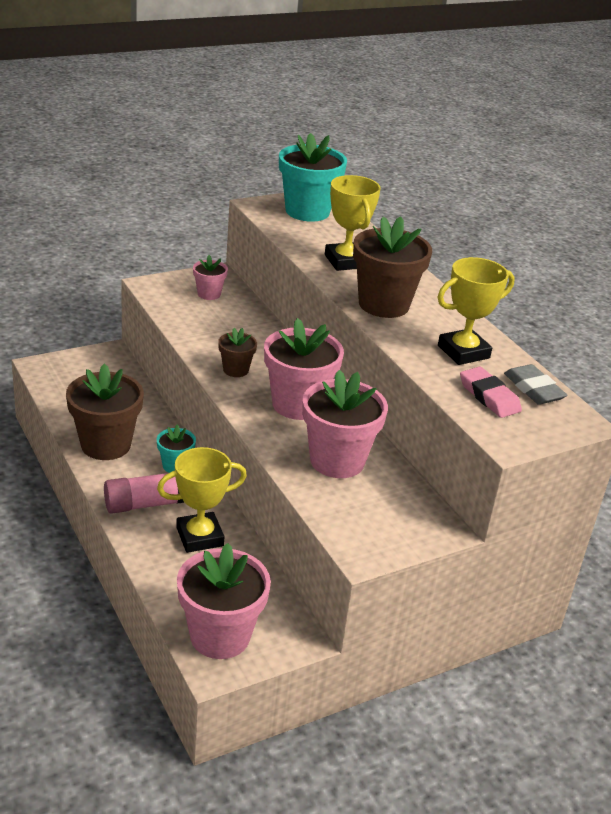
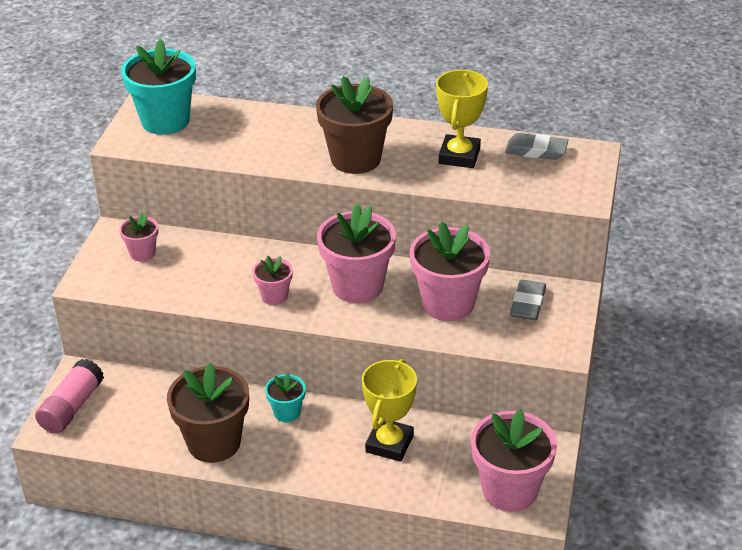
camera: 45 degrees left, 5 degrees up
(146, 504) = (318, 456): pink glue stick -> pink glue stick (72, 407)
(236, 370) = (274, 296): brown flower pot -> pink flower pot
(346, 261) = (270, 143): yellow trophy -> none
(395, 507) = (528, 304): none -> grey eraser
(489, 396) = (525, 176): pink eraser -> none

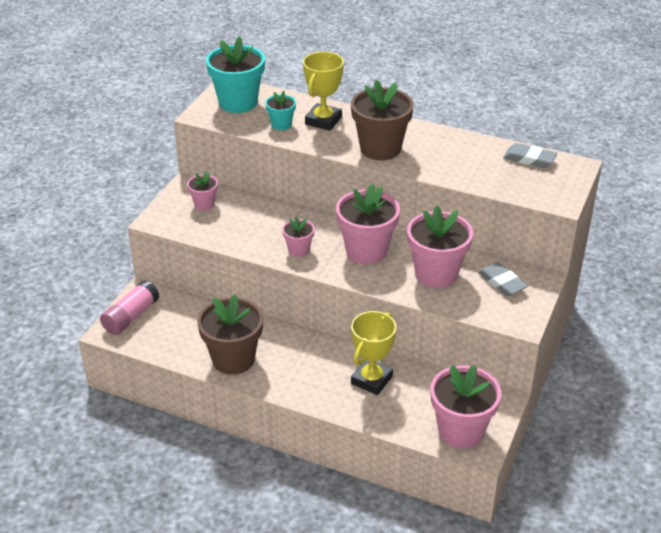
camera: 10 degrees right, 0 degrees up
(287, 412) = (296, 344): turquoise flower pot -> turquoise flower pot (281, 124)
(459, 156) = (465, 156): yellow trophy -> yellow trophy (323, 121)
(528, 304) = (502, 282): grey eraser -> grey eraser turned 60 degrees counterclockwise

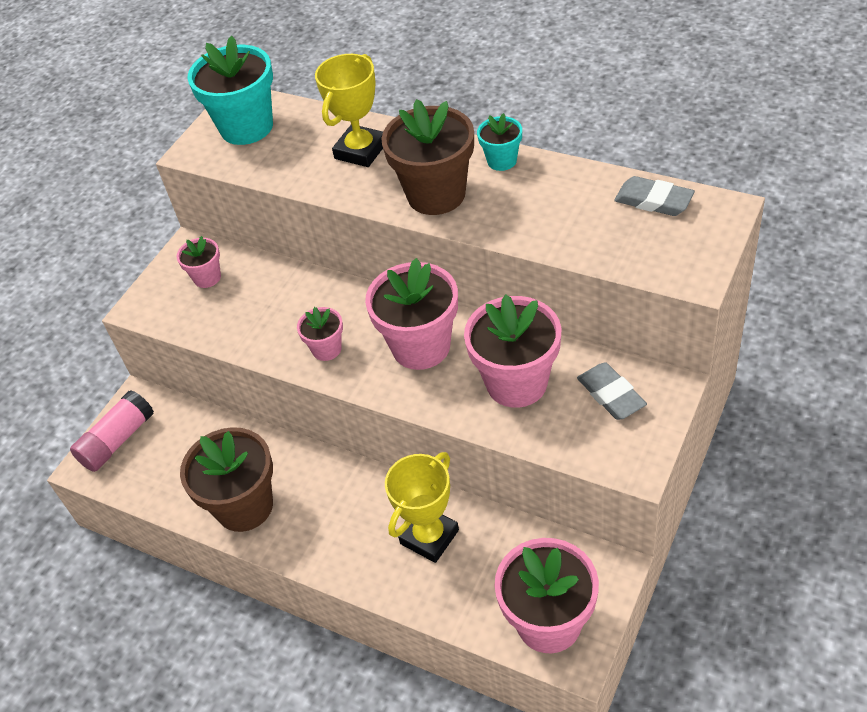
camera: 10 degrees right, 10 degrees up
(281, 124) = (301, 161): turquoise flower pot -> turquoise flower pot (502, 161)

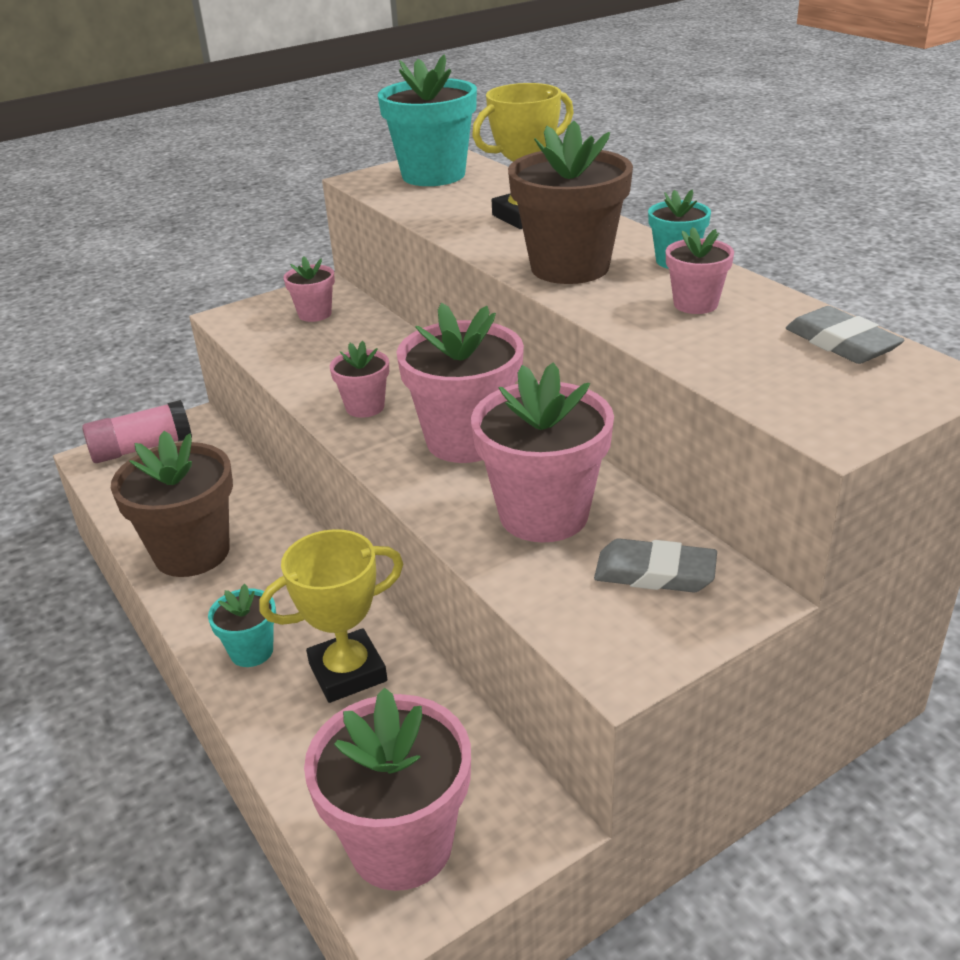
camera: 25 degrees right, 15 degrees down
(355, 555) = (251, 651): none -> turquoise flower pot
(545, 199) = (695, 304): none -> pink flower pot
(611, 394) = (655, 573): grey eraser -> grey eraser turned 75 degrees counterclockwise

